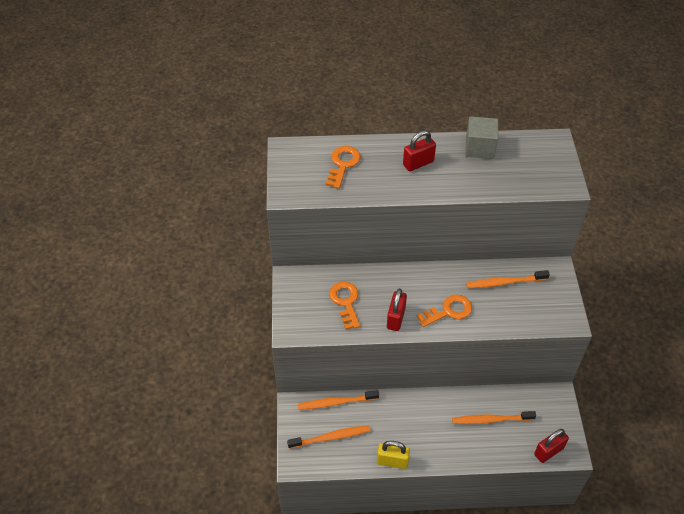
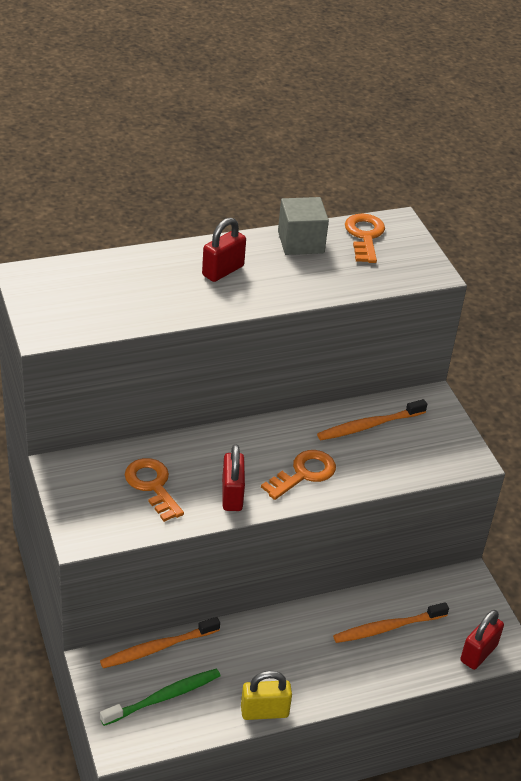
camera: 20 degrees left, 10 degrees down
(331, 437) = (164, 697): orange toothbrush -> green toothbrush
(343, 164) = (116, 285): orange key -> orange key (364, 236)

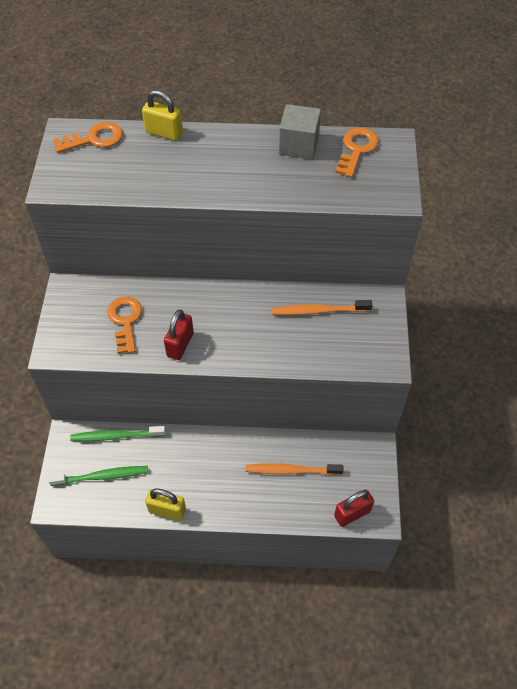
camera: 25 degrees right, 15 degrees up
(143, 256) = (164, 133): none -> yellow padlock
(157, 648) = (115, 436): orange toothbrush -> green toothbrush
(223, 271) = (220, 159): red padlock -> none
(304, 473) = (245, 340): orange key -> orange key (94, 139)

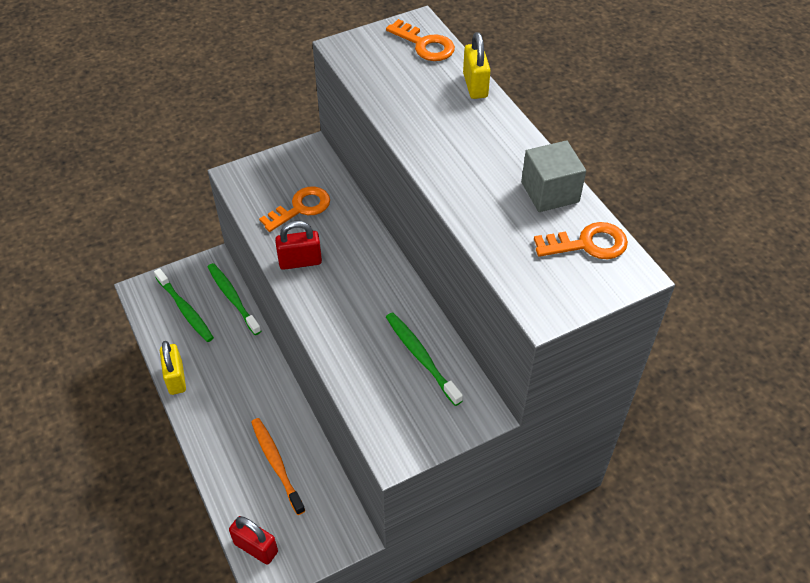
camera: 60 degrees right, 5 degrees down
(318, 311) = (421, 357): orange toothbrush -> green toothbrush

